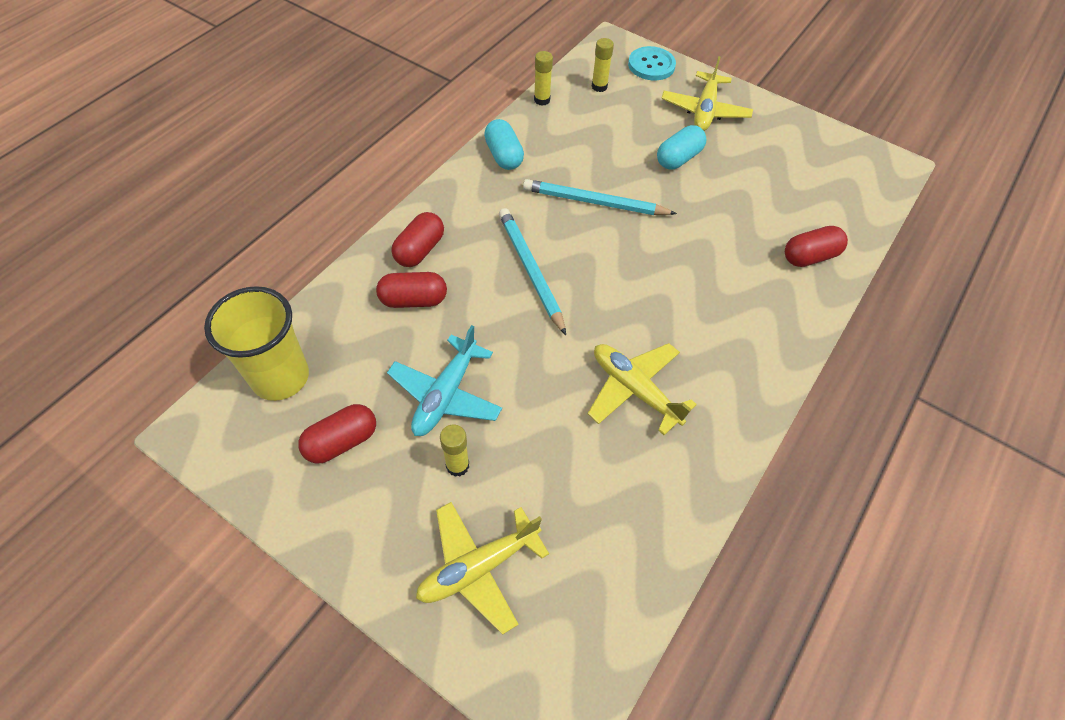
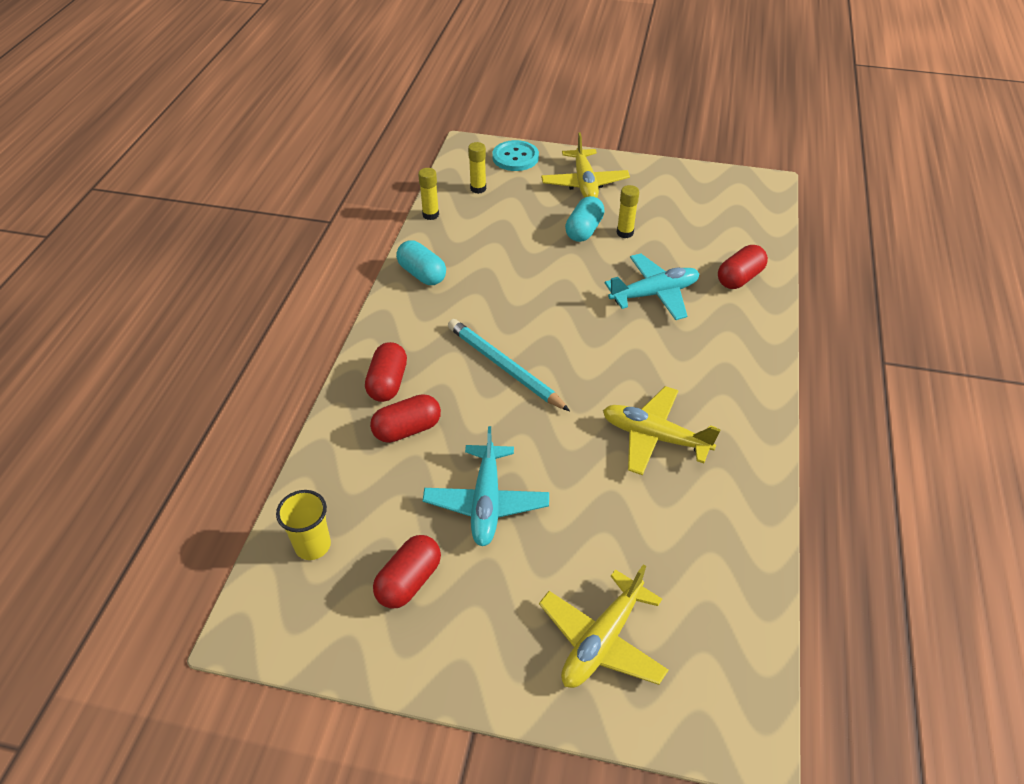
camera: 20 degrees left, 10 degrees down
(280, 377) = (312, 545): yellow cup -> yellow cup, size x0.59
(457, 465) = (532, 560): yellow glue stick -> yellow glue stick (625, 233)
(595, 202) = (530, 289): turquoise pencil -> none
(713, 245) = (654, 294): none -> turquoise plane

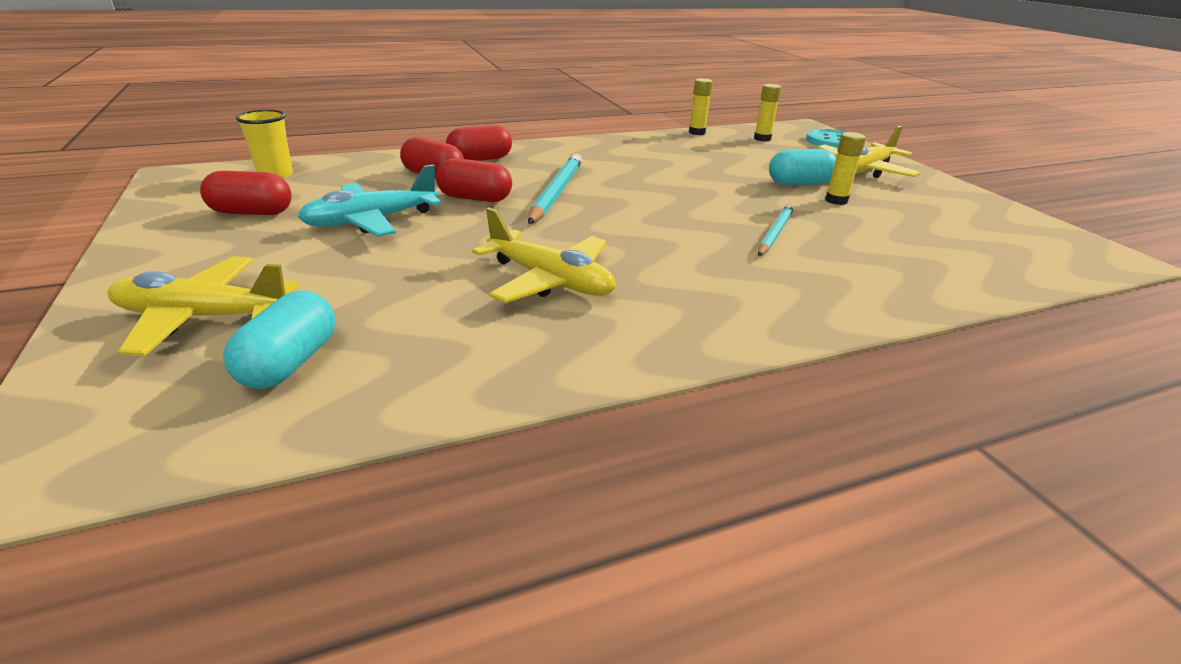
camera: 55 degrees right, 15 degrees down
(422, 274) = (622, 144): turquoise capsule -> turquoise capsule (290, 363)
(654, 294) = (775, 233): turquoise plane -> turquoise pencil
(654, 437) = (550, 280): yellow plane -> yellow plane turned 135 degrees clockwise
(739, 278) = (902, 275): red capsule -> red capsule (475, 198)

